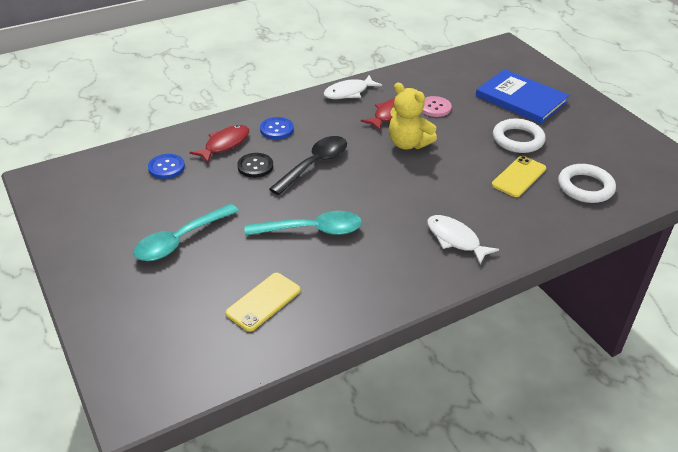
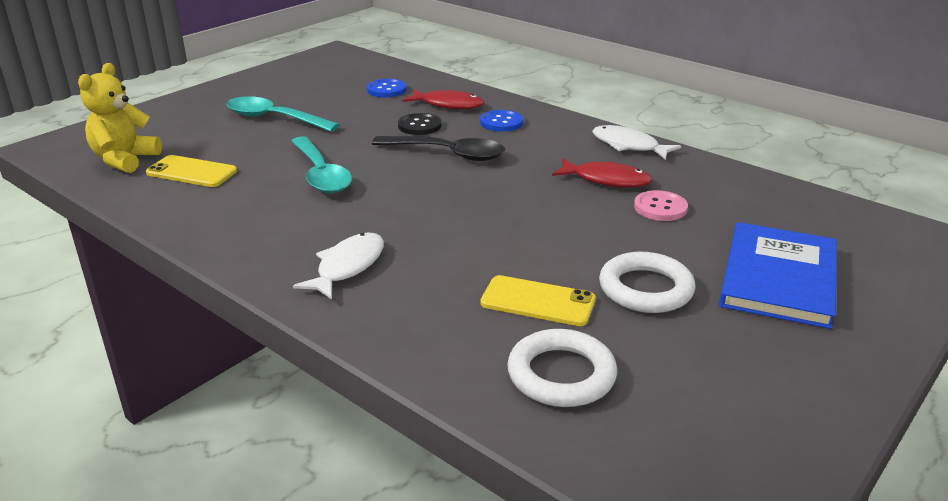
camera: 70 degrees right, 10 degrees down
(408, 143) = (546, 202): yellow teddy bear -> yellow teddy bear (124, 160)

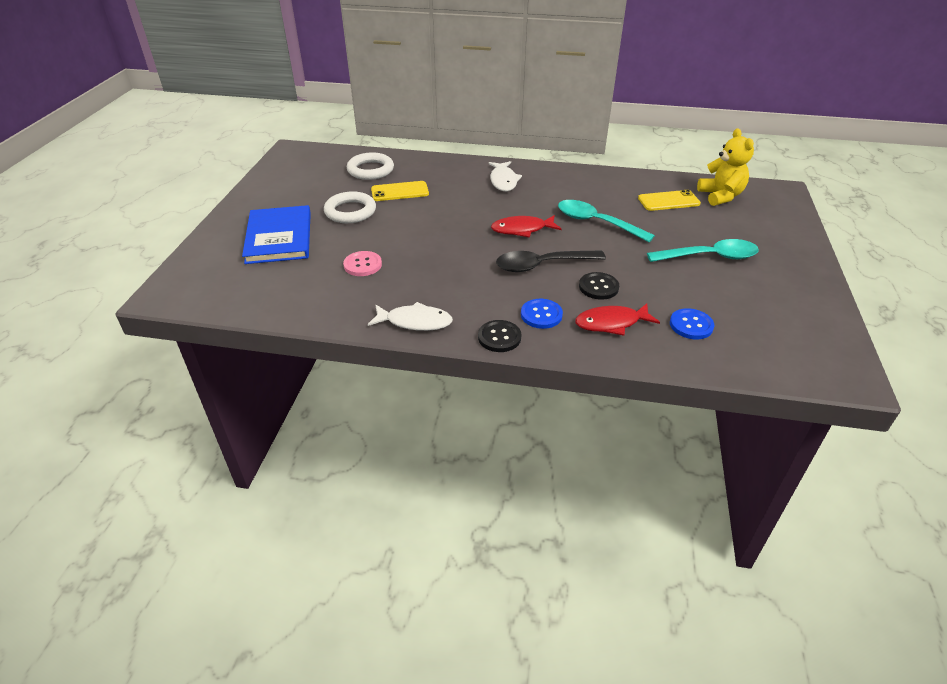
camera: 150 degrees right, 10 degrees up
(557, 119) = (499, 337): none -> black button
(606, 180) = (411, 277): red fish -> red fish (522, 229)

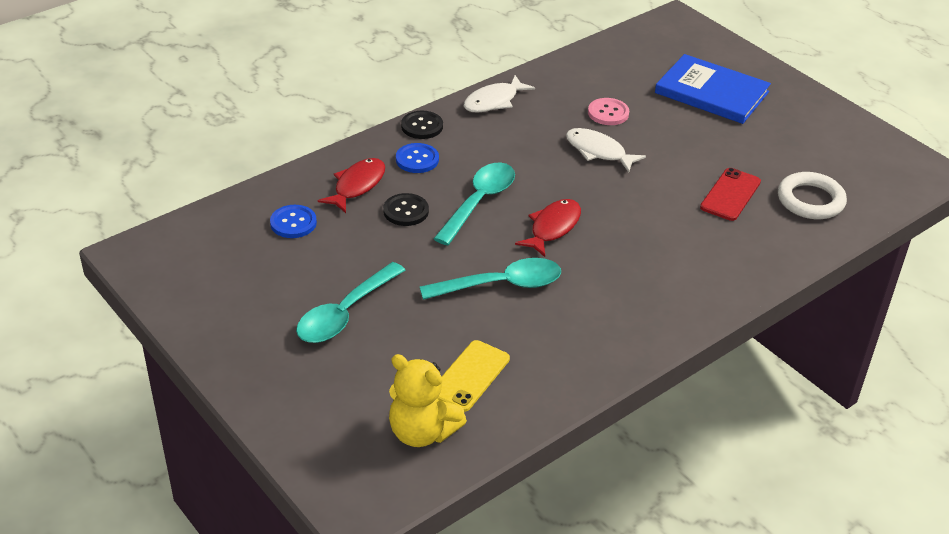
camera: 130 degrees right, 0 degrees up
(350, 211) = (719, 147): white ring -> none
(400, 192) = (730, 194): yellow phone -> red phone
(503, 181) = (673, 279): white fish -> white fish (598, 151)
(542, 265) = (479, 202): black spoon -> turquoise spoon

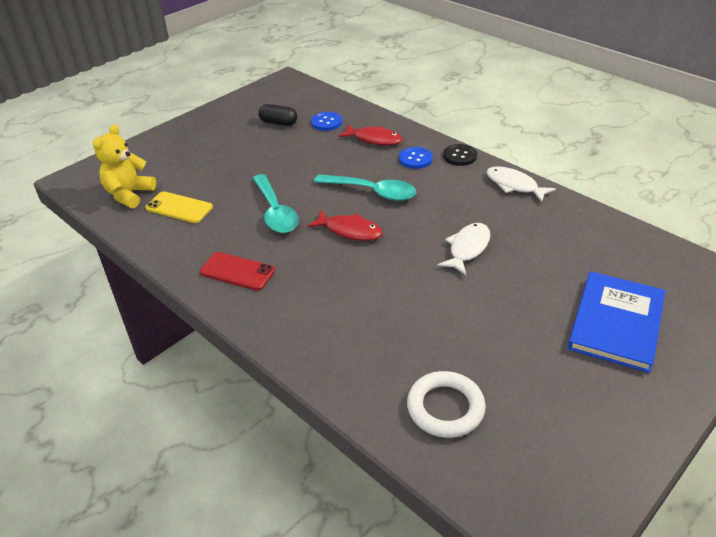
camera: 85 degrees right, 0 degrees up
(273, 270) = (278, 123): none -> black capsule
(345, 313) = (239, 153): turquoise spoon -> none
(406, 211) = (351, 162): black button -> none
(608, 113) = (533, 250): pink button -> none
(730, 194) = (433, 340): red phone -> red phone (237, 271)

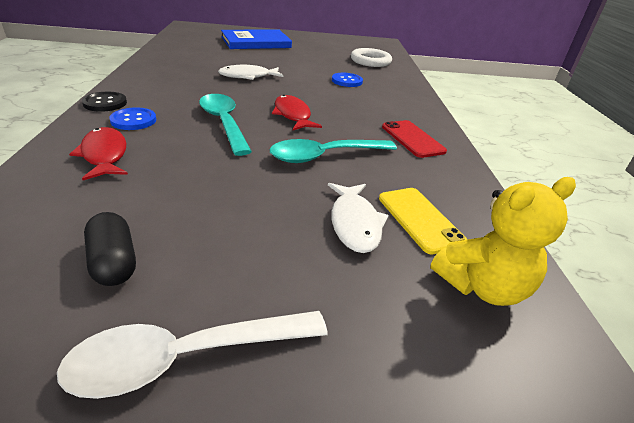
camera: 140 degrees left, 5 degrees down
(216, 123) = (185, 357): none -> white spoon
(275, 212) = (325, 156): turquoise spoon -> turquoise spoon turned 135 degrees counterclockwise
(326, 122) = (76, 210): blue button -> blue button (347, 81)
(514, 185) = (140, 76): white fish -> white fish (354, 223)

